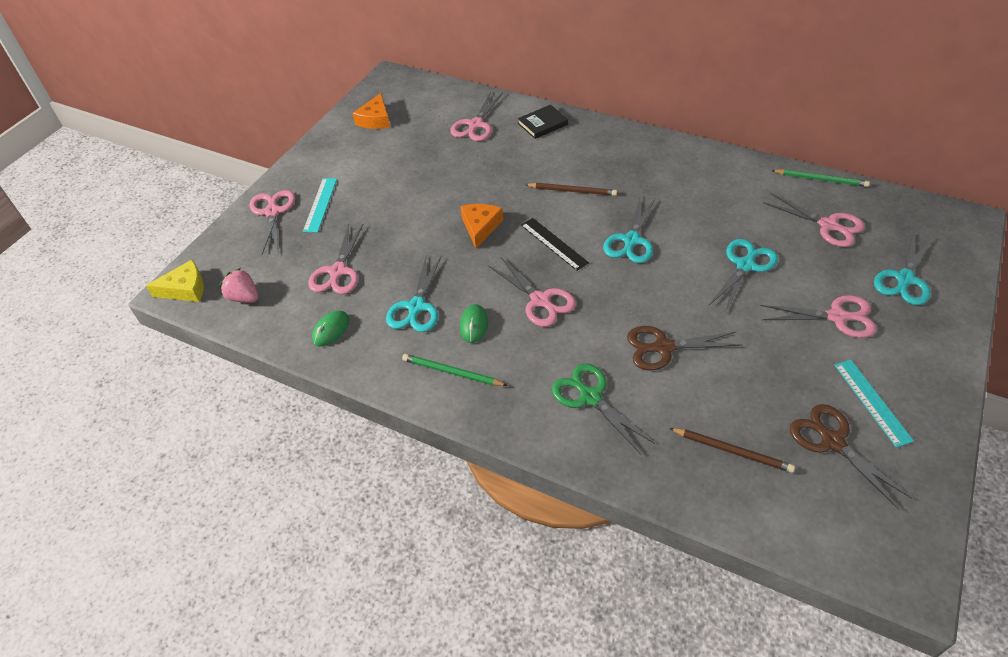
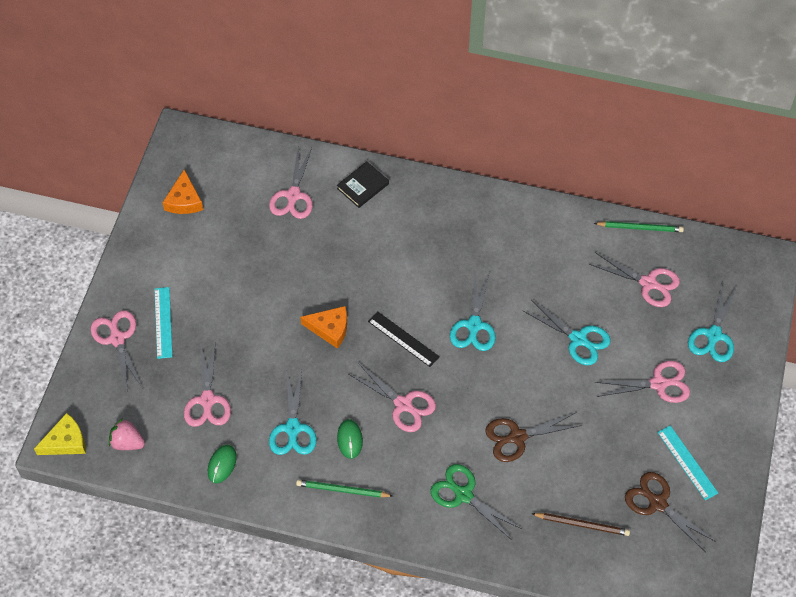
camera: 15 degrees left, 10 degrees up
(480, 227) = (330, 329): orange cheese -> orange cheese turned 105 degrees clockwise
(572, 191) = (409, 272): brown pencil -> none
(745, 265) = (578, 339): turquoise scissors -> turquoise scissors turned 105 degrees clockwise

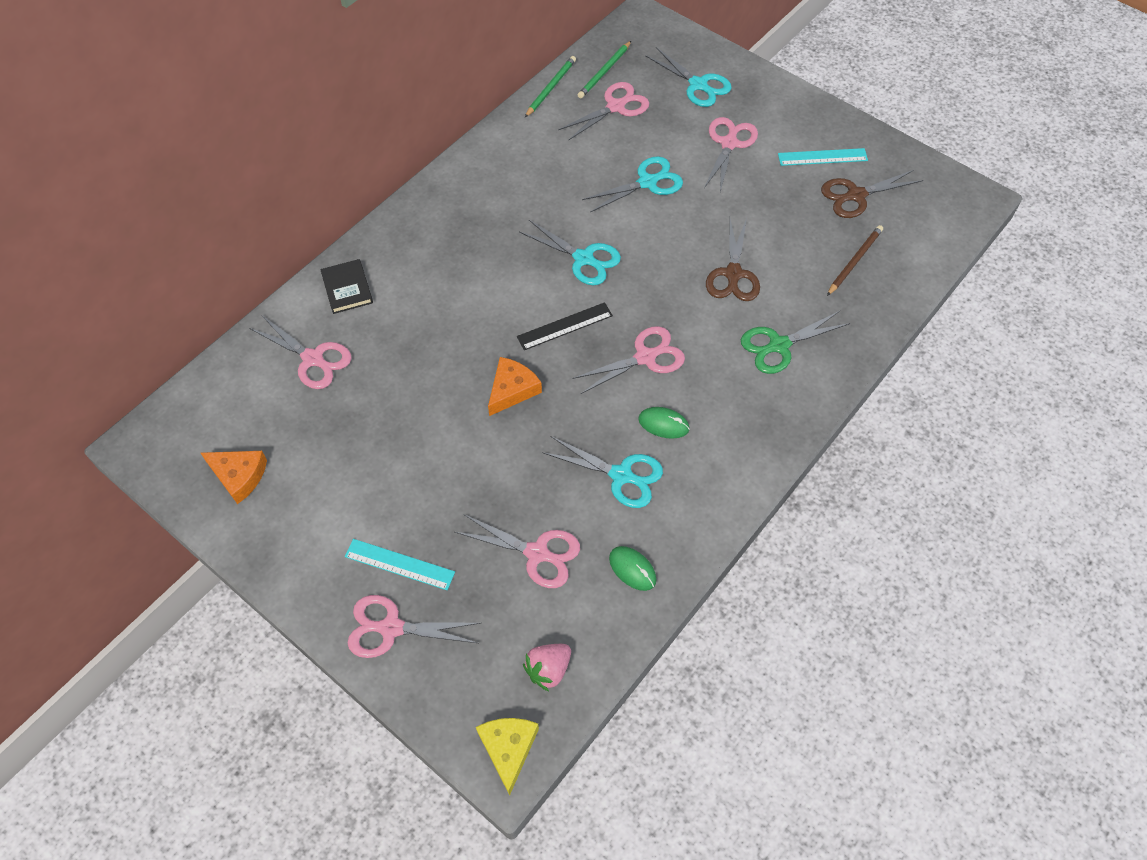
camera: 65 degrees left, 0 degrees up
(342, 490) = (723, 455): green pencil -> green pencil (604, 71)

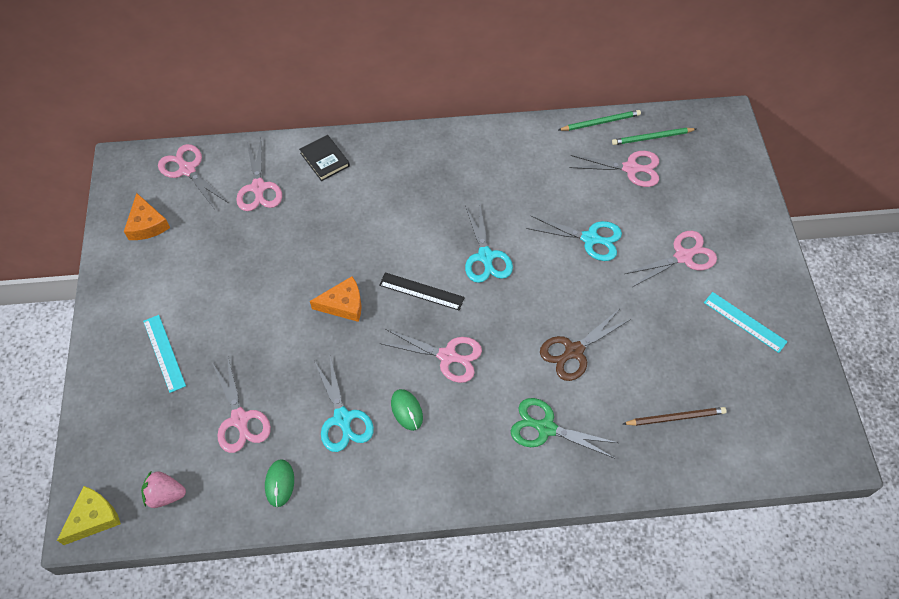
camera: 45 degrees right, 0 degrees up
(347, 288) = (325, 159): black book -> black book turned 60 degrees counterclockwise
(390, 628) = (118, 385): pink scissors -> pink scissors (187, 169)
(698, 85) = (711, 197): turquoise scissors -> none
(855, 195) = (736, 371): brown scissors -> none

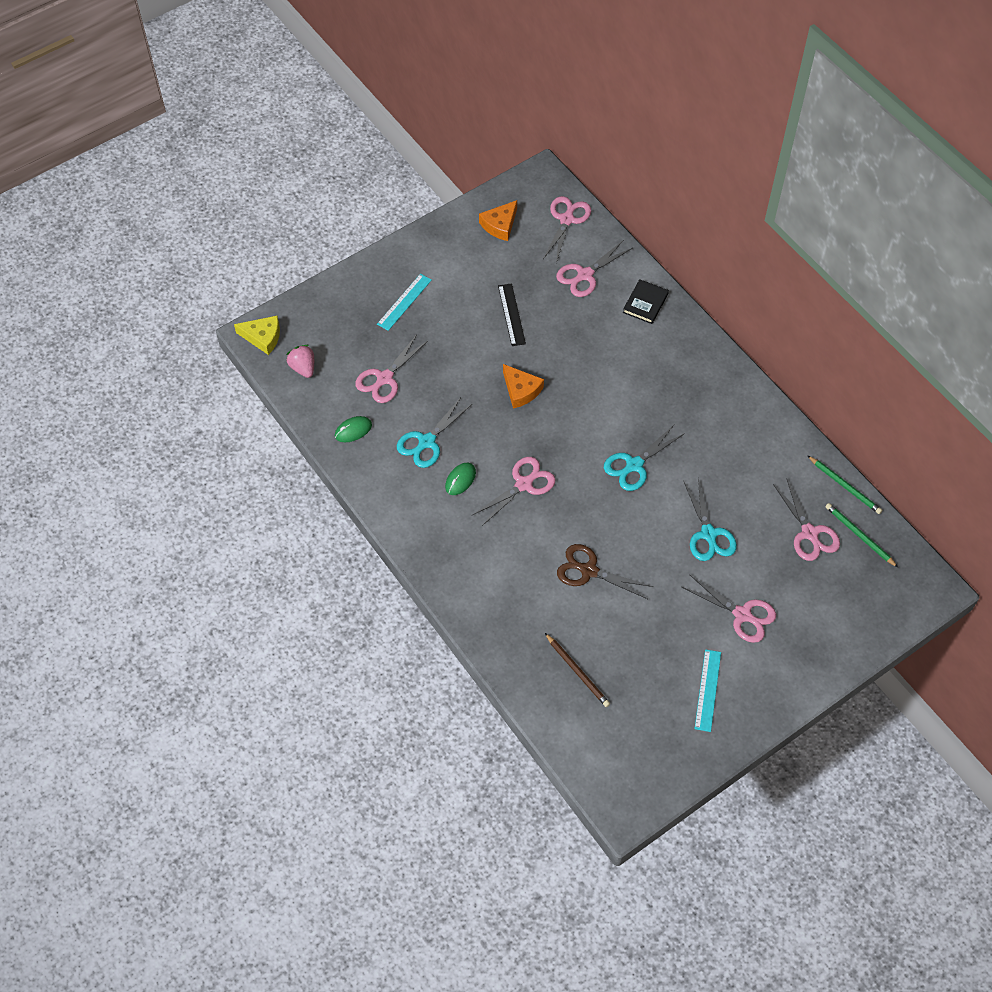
camera: 60 degrees right, 0 degrees up
(421, 291) = (569, 436): black ruler -> black ruler (511, 314)
(448, 356) = (524, 484): pink scissors -> pink scissors turned 120 degrees counterclockwise
(545, 428) = (507, 581): green scissors -> none

